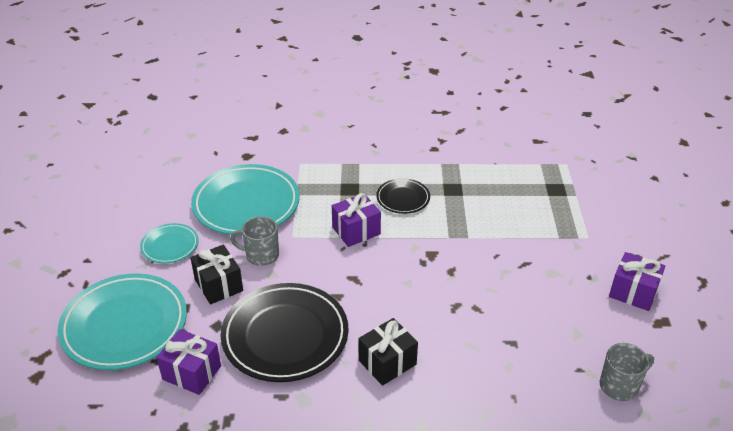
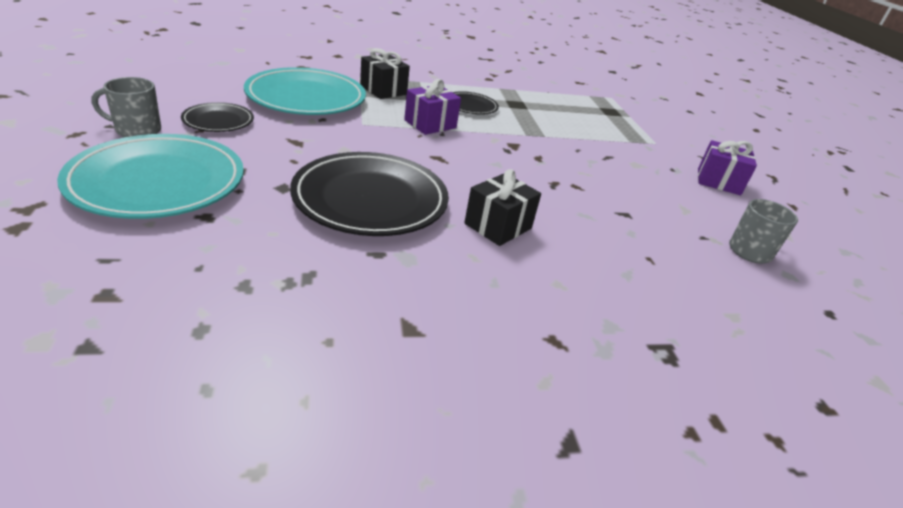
camera: 15 degrees left, 5 degrees down
(170, 246) = (218, 121): turquoise plate -> black plate
(192, 372) = (253, 229): purple gift -> none
(218, 285) = (281, 154): black gift -> black gift (383, 90)
(261, 255) = (329, 135): grey mug -> grey mug (137, 130)

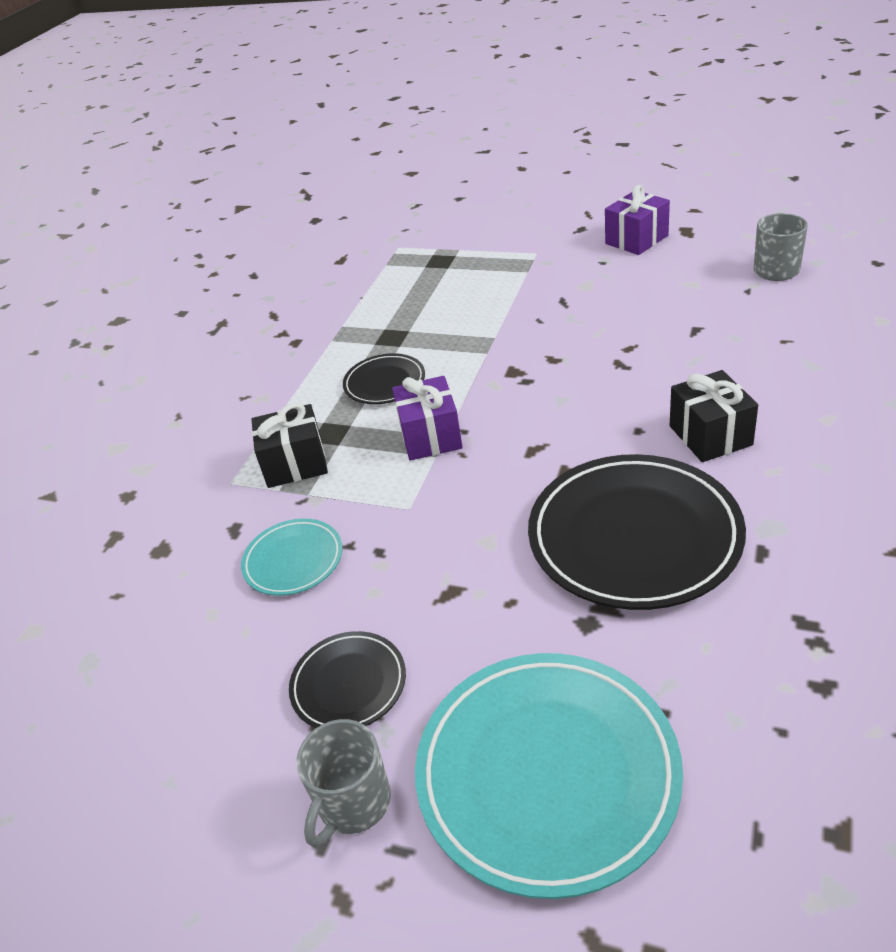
camera: 50 degrees left, 5 degrees up
(306, 98) = (293, 560): turquoise plate -> turquoise plate, size x0.51

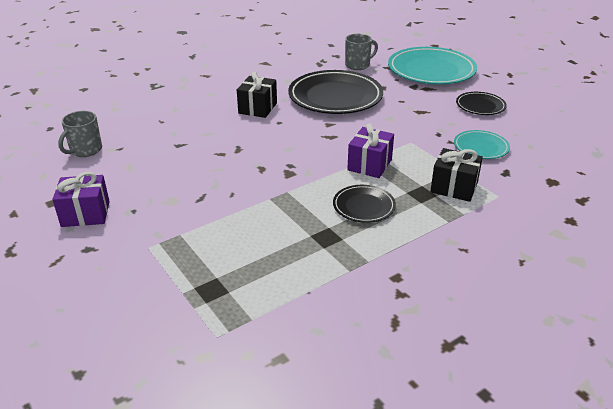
camera: 150 degrees left, 5 degrees down
(353, 803) = (495, 85): grey mug -> grey mug (358, 65)

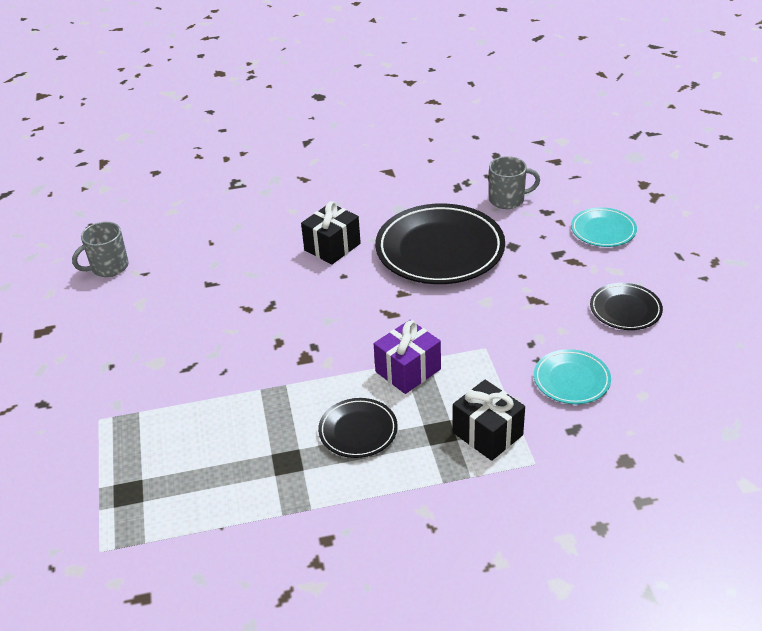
camera: 25 degrees right, 5 degrees up
(85, 214) = (63, 357): purple gift -> none
(431, 70) = (603, 230): turquoise plate -> turquoise plate, size x0.51

